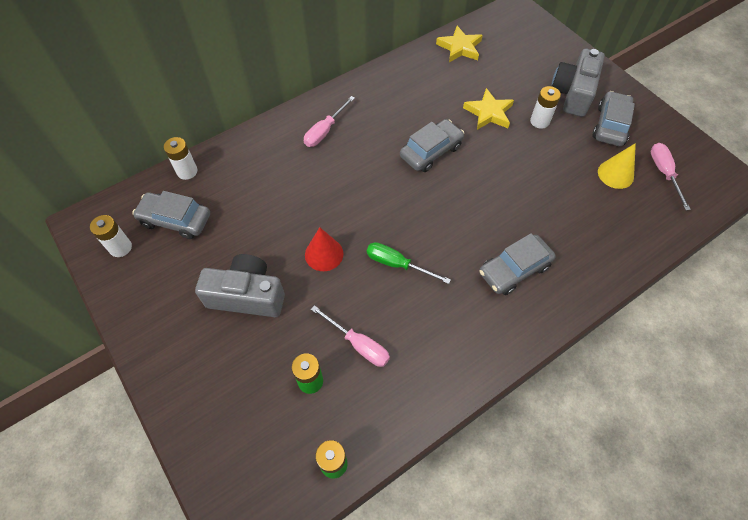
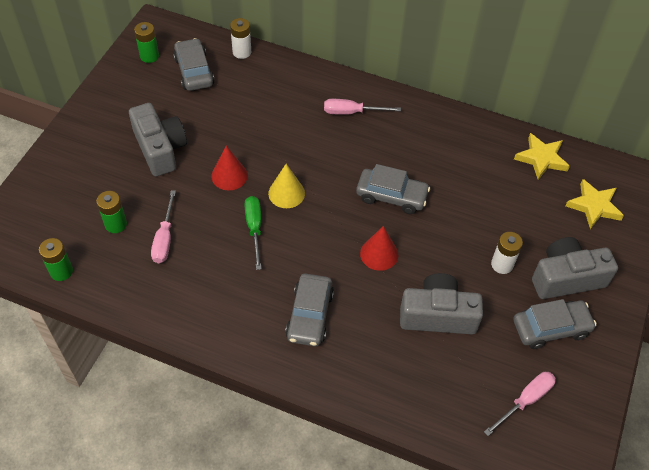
camera: 55 degrees right, 5 degrees down
(120, 247) = (149, 56): white battery -> green battery
(482, 190) = (379, 254): none -> red cone
(488, 113) = (476, 219): yellow star -> yellow star (594, 206)
(514, 269) = (310, 315): grey car -> grey car turned 105 degrees counterclockwise
(562, 184) = (437, 315): none -> grey camera
(615, 174) = (487, 356): yellow cone -> yellow cone (286, 193)

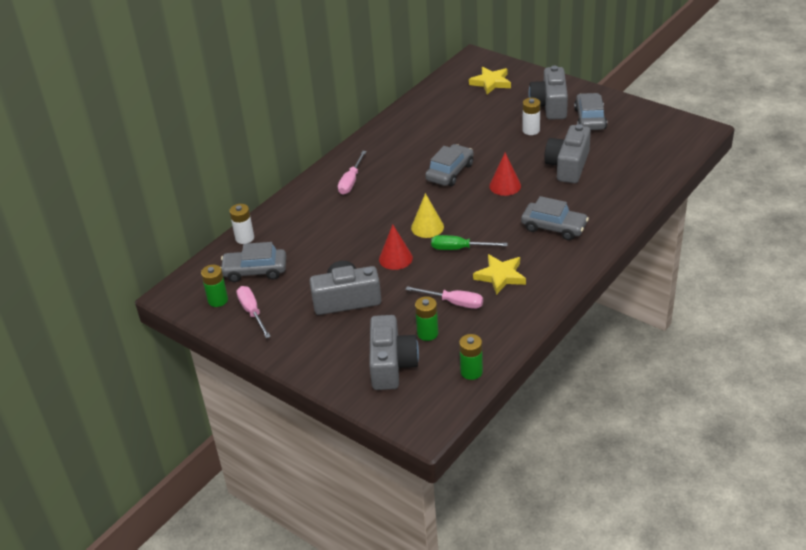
camera: 70 degrees left, 15 degrees down
(69, 203) = (391, 364): none -> grey camera
(525, 400) = (645, 139): pink screwdriver -> pink screwdriver (252, 312)
(541, 158) = (438, 97): yellow star -> yellow star (500, 276)

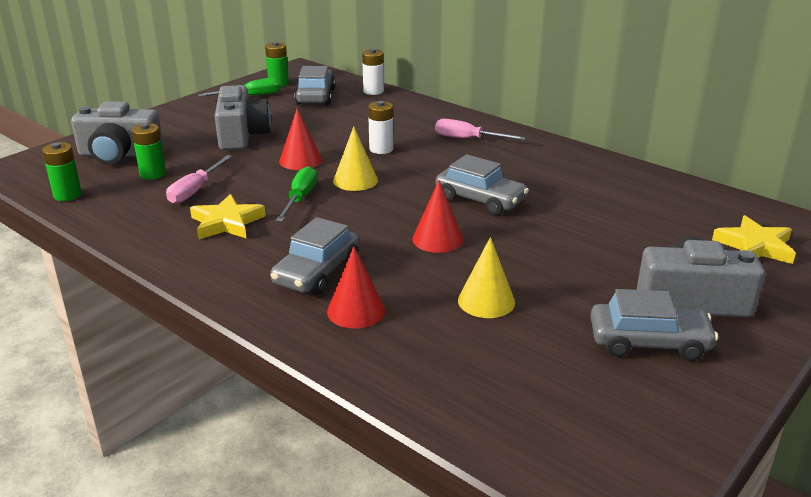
camera: 90 degrees right, 10 degrees down
(252, 312) = (251, 96): pink screwdriver -> green screwdriver
(531, 130) = (600, 273): white battery -> white battery (381, 149)
(568, 165) = (486, 301): grey camera -> yellow cone
(590, 208) = (356, 311): none -> red cone

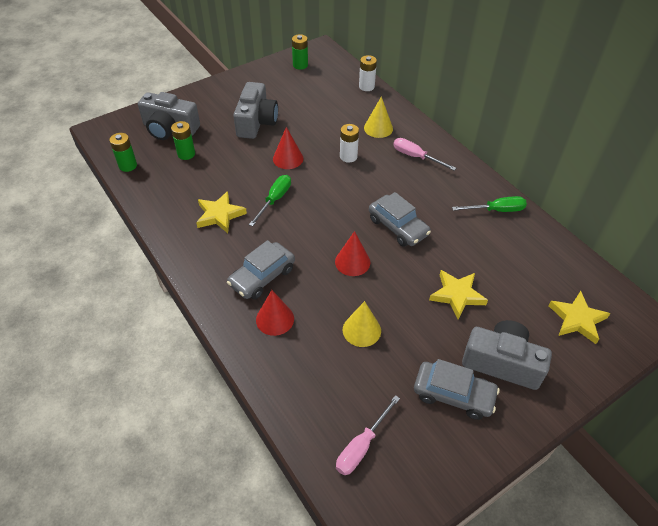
camera: 15 degrees right, 20 degrees up
(195, 190) = (209, 177): pink screwdriver -> pink screwdriver (361, 446)
(251, 96) = (276, 77): green screwdriver -> green screwdriver (496, 210)
(315, 96) = (322, 85): grey car -> none
(355, 180) = (318, 188): yellow cone -> yellow cone (378, 128)
(593, 248) = (457, 295): none -> yellow star

